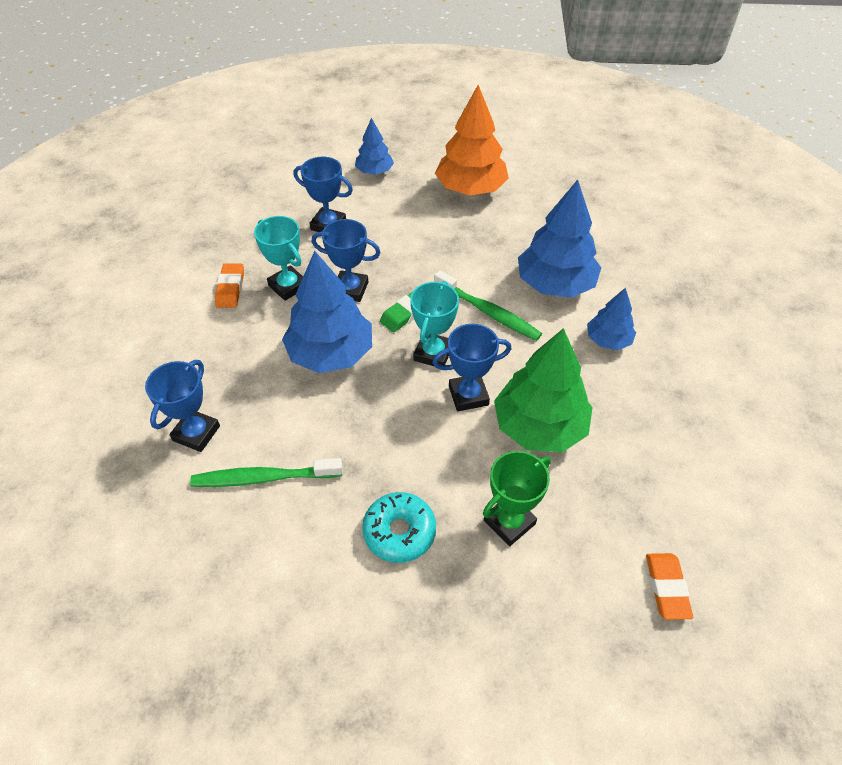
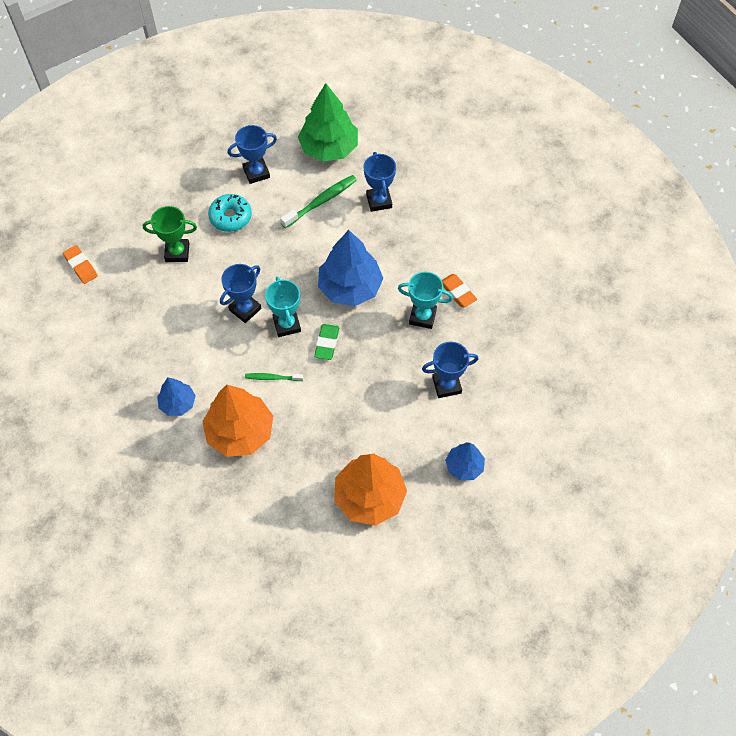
camera: 145 degrees right, 10 degrees up
(350, 289) = (379, 339): blue trophy -> blue trophy (256, 173)
(488, 312) = (272, 378): green toothbrush -> green toothbrush, size x0.58
(509, 522) = (177, 252): green trophy -> green trophy turned 75 degrees clockwise
(539, 426) = (190, 314): green tree -> green tree (329, 148)
(555, 284) = (240, 432): blue tree -> orange tree

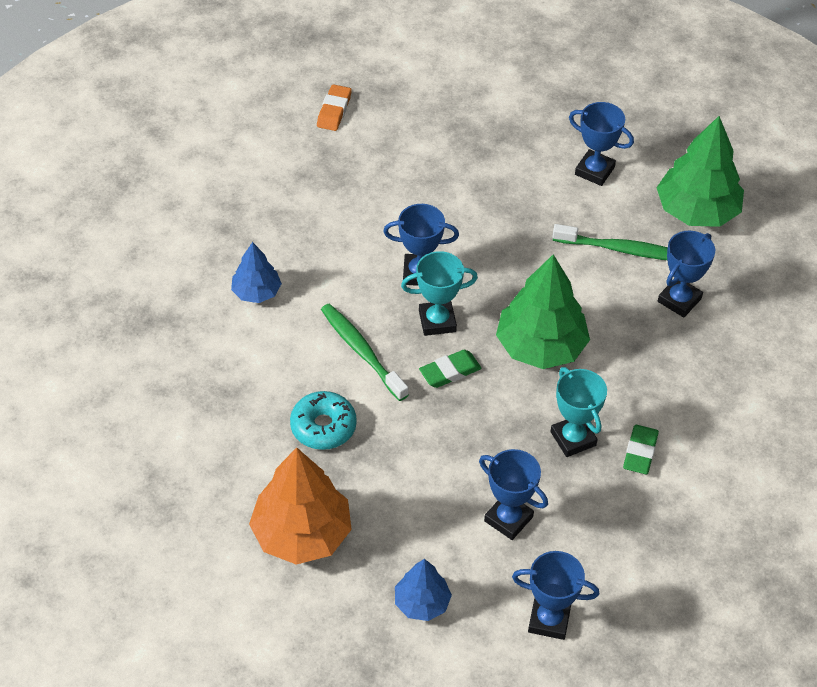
camera: 50 degrees right, 10 degrees down
(177, 252) = (428, 173): green trophy -> none
(230, 217) = (517, 187): turquoise donut -> turquoise donut (323, 426)
(240, 432) = (272, 366): orange tree -> none
(272, 378) = (361, 351): green toothbrush -> green toothbrush, size x1.72
(287, 325) = (437, 321): turquoise trophy -> turquoise trophy turned 45 degrees clockwise
(350, 287) = (540, 347): blue tree -> green tree
(457, 292) = (640, 452): orange eraser -> green eraser
(523, 412) = (549, 620): none -> blue trophy

